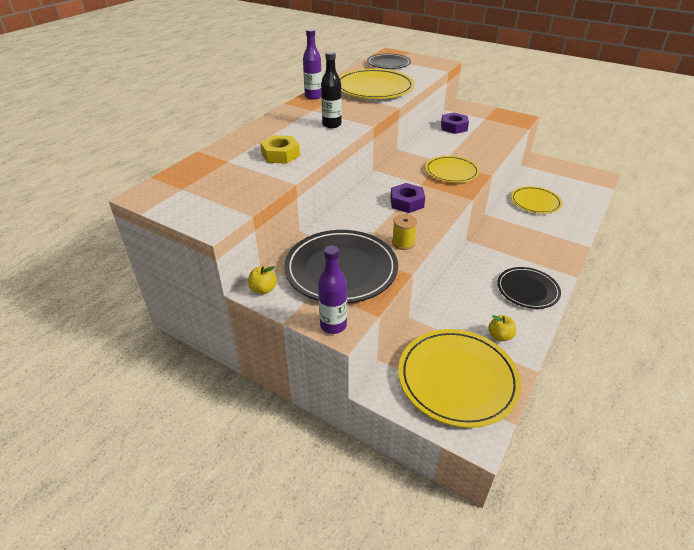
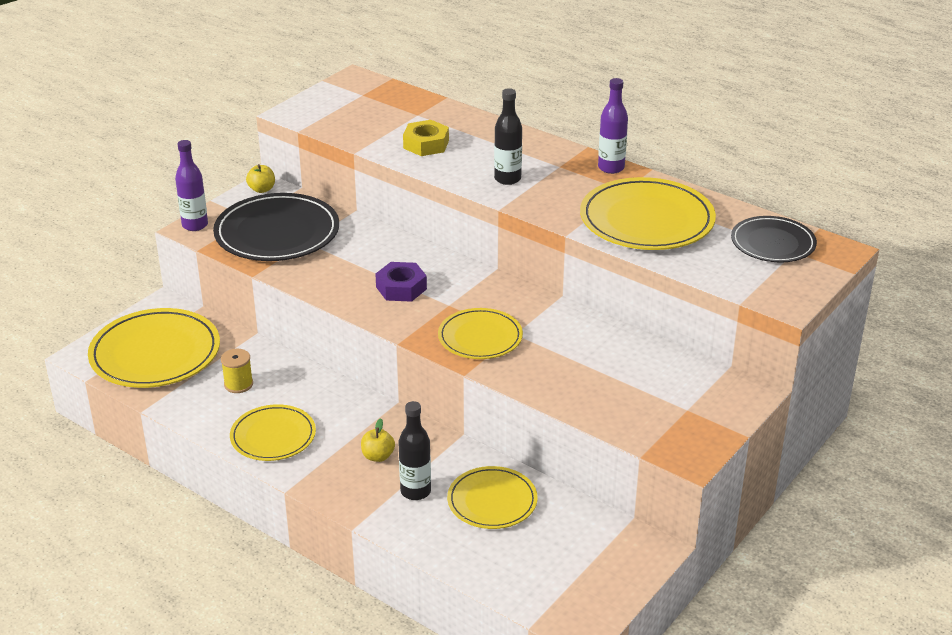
camera: 95 degrees right, 5 degrees down
(403, 243) = (312, 276): yellow spool -> yellow spool (238, 384)
(454, 127) = (645, 364): purple nut -> none
(500, 336) = (202, 395): yellow apple -> yellow apple (378, 456)
(527, 290) = (273, 436): black plate -> yellow plate
(544, 227) = (415, 491): none -> black bottle

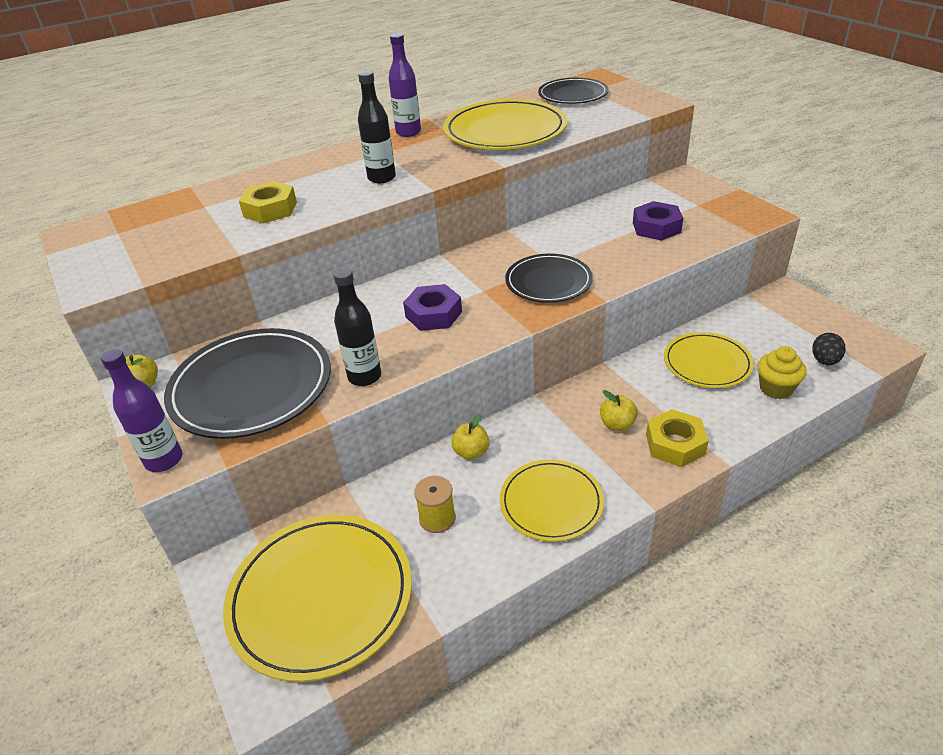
camera: 65 degrees left, 5 degrees up
(312, 384) = (471, 452): none -> yellow apple
(366, 494) = (675, 444): none -> yellow nut
(415, 491) = (680, 408): black bottle -> black bottle (364, 377)
(472, 551) = (776, 388): none -> yellow cupcake
(480, 337) = (548, 282): yellow plate -> black plate
(535, 584) = (824, 361): none -> black egg
(618, 387) = (656, 227): none -> purple nut

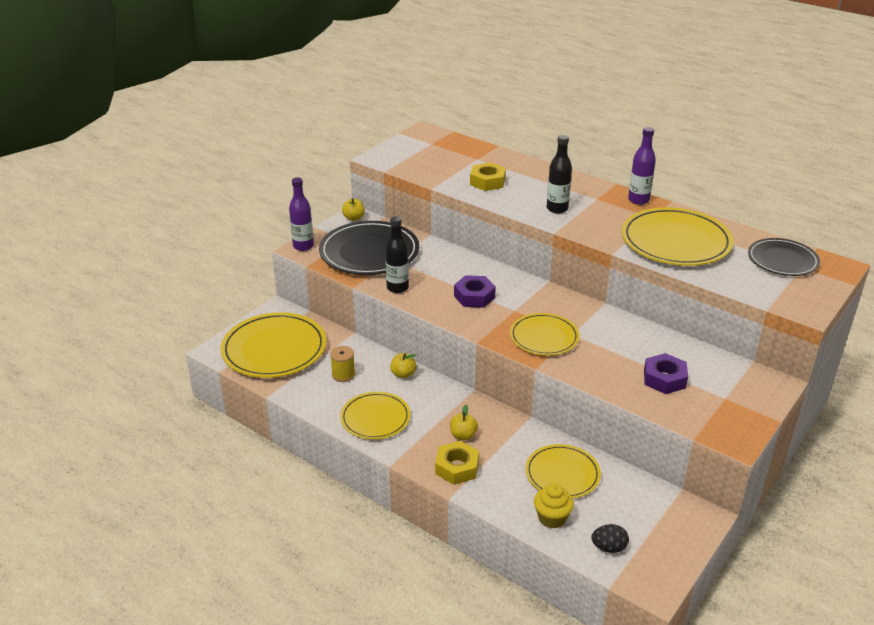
camera: 65 degrees right, 5 degrees down
(548, 282) = (544, 337): black plate -> yellow plate

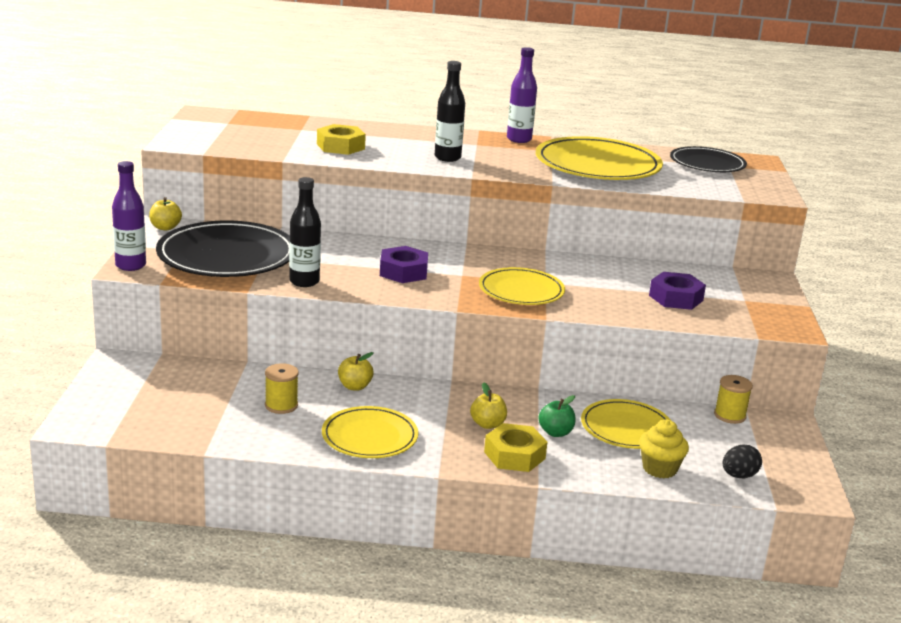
camera: 35 degrees left, 10 degrees down
(274, 349) = (158, 403): yellow plate -> none
(505, 459) = (555, 432): none -> green apple
(659, 492) = (729, 415): none -> yellow spool

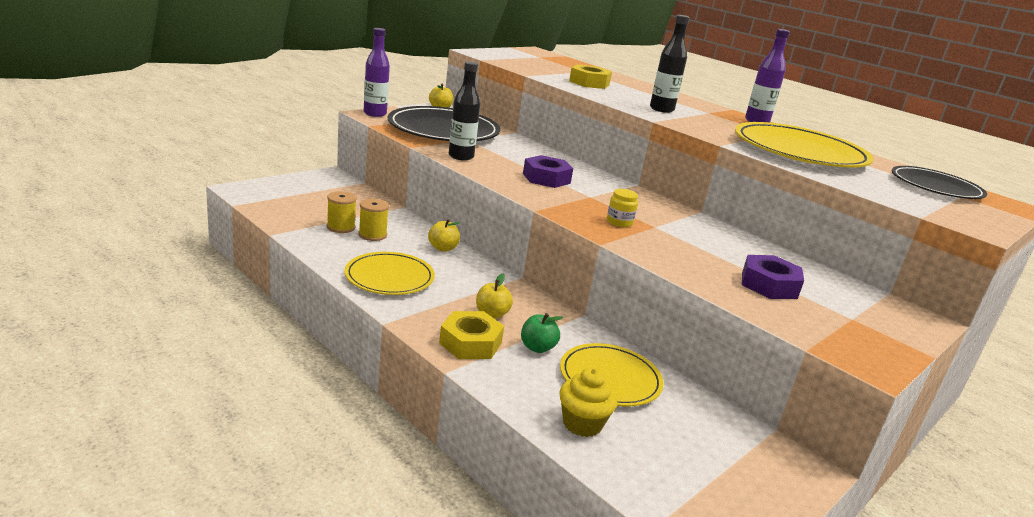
camera: 40 degrees right, 0 degrees up
(521, 291) = (619, 222): yellow plate -> yellow jar
(729, 415) = (743, 426): yellow spool -> yellow spool (341, 227)
(739, 476) = (658, 477): black egg -> none

